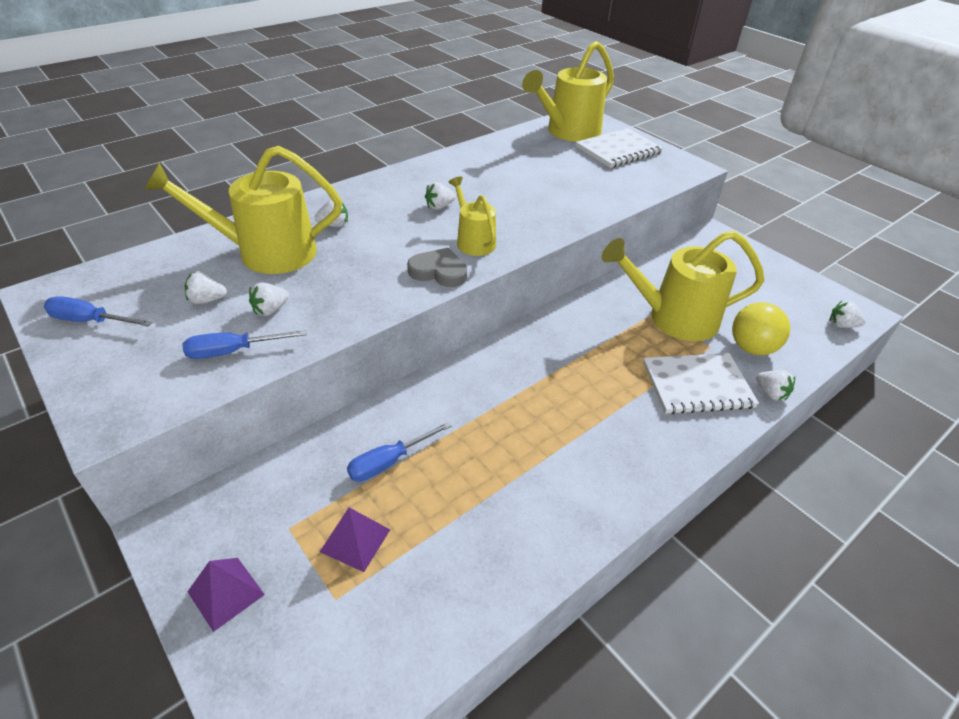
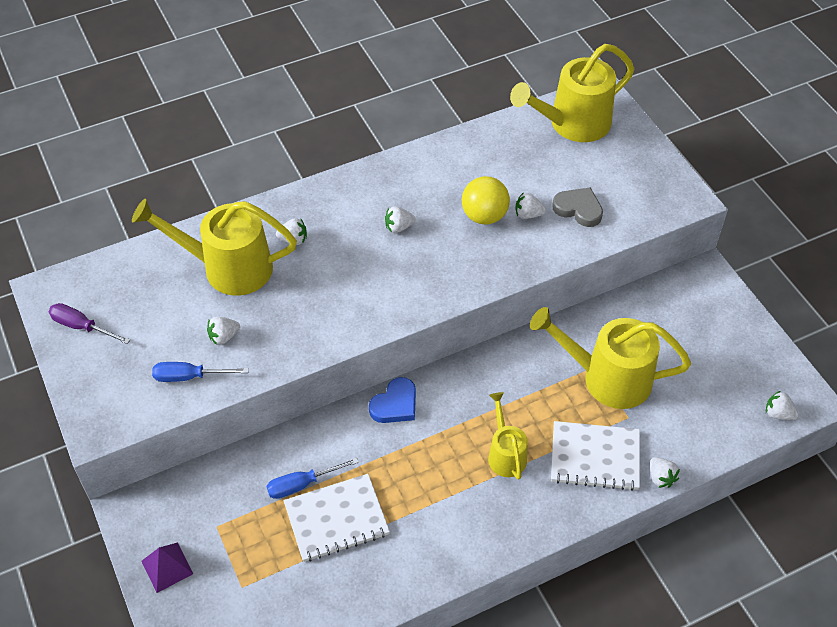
camera: 15 degrees right, 10 degrees up
(90, 321) = (82, 327): blue screwdriver -> purple screwdriver
(207, 300) = (173, 318): white strawberry -> white strawberry (528, 214)
(355, 540) = (263, 546): purple pyramid -> none
(438, 272) = (375, 314): grey heart -> grey heart (578, 209)
(473, 241) = (418, 279): yellow watering can -> yellow watering can (505, 454)
(473, 368) = (395, 404): none -> blue heart
(618, 150) = (617, 161): white notebook -> white notebook (336, 519)
(751, 348) = (668, 425): yellow ball -> yellow ball (484, 216)

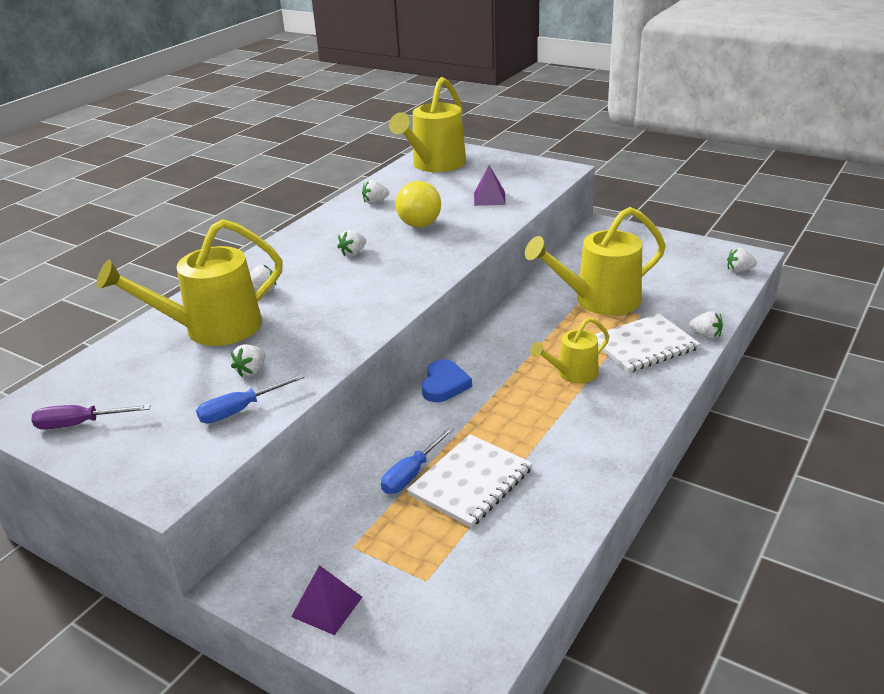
camera: 30 degrees left, 20 degrees down
(505, 454) = (572, 374): yellow watering can -> yellow watering can turned 75 degrees counterclockwise
(528, 214) = (454, 213): white strawberry -> white strawberry (375, 202)
(578, 209) = (489, 198): grey heart -> purple pyramid

